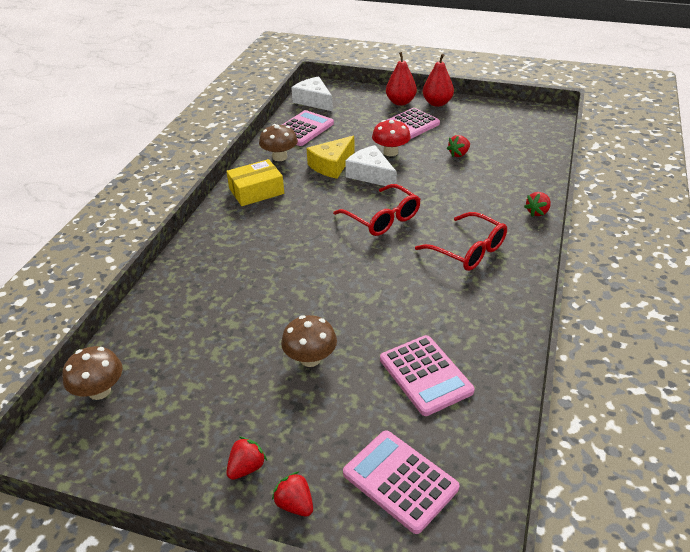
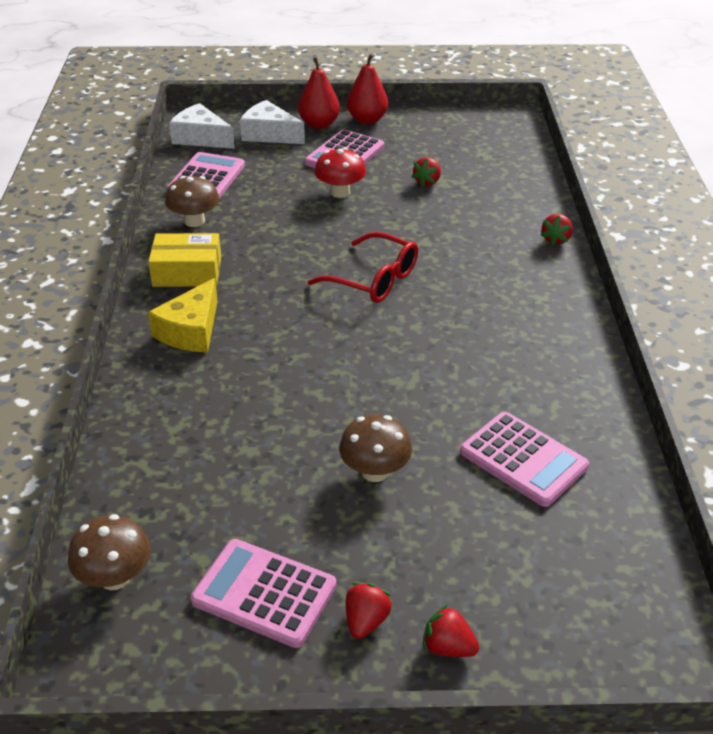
camera: 20 degrees left, 0 degrees up
(256, 191) = (187, 272): yellow box -> yellow box turned 45 degrees clockwise
(332, 165) = (272, 221): yellow cheese -> yellow cheese (191, 330)
(370, 175) = (329, 225): white cheese -> white cheese (269, 134)
(400, 480) = (556, 587): pink calculator -> pink calculator (264, 593)
(468, 250) = (498, 300): red glasses -> none

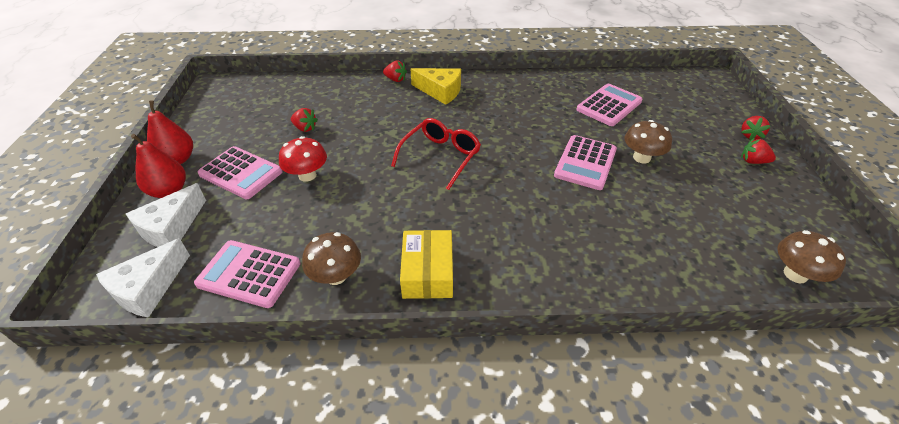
camera: 90 degrees left, 5 degrees up
(191, 330) = (517, 260): yellow cheese -> yellow cheese (440, 91)
(264, 593) = (760, 200): pink calculator -> pink calculator (585, 163)

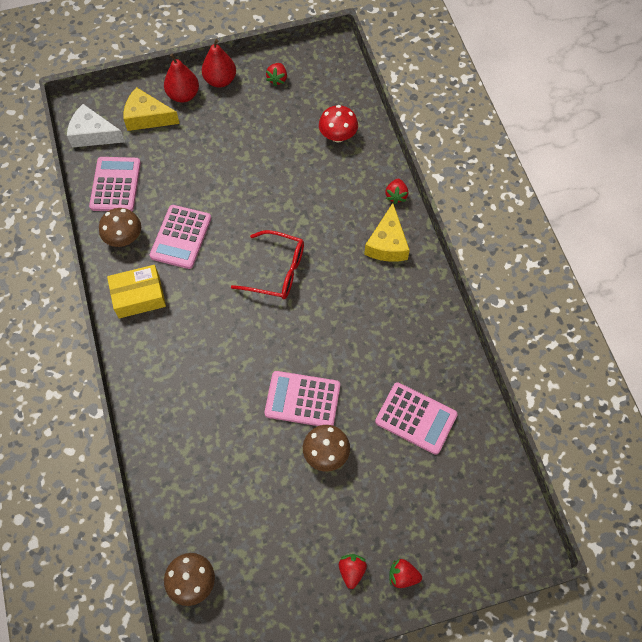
camera: 75 degrees right, 20 degrees up
(171, 228) = (147, 117): white cheese -> yellow cheese
(241, 173) = (215, 131): pink calculator -> pink calculator (181, 237)
(305, 128) = (287, 150): red strawberry -> red strawberry (277, 79)
(307, 175) = (225, 178): red mushroom -> red mushroom (338, 136)

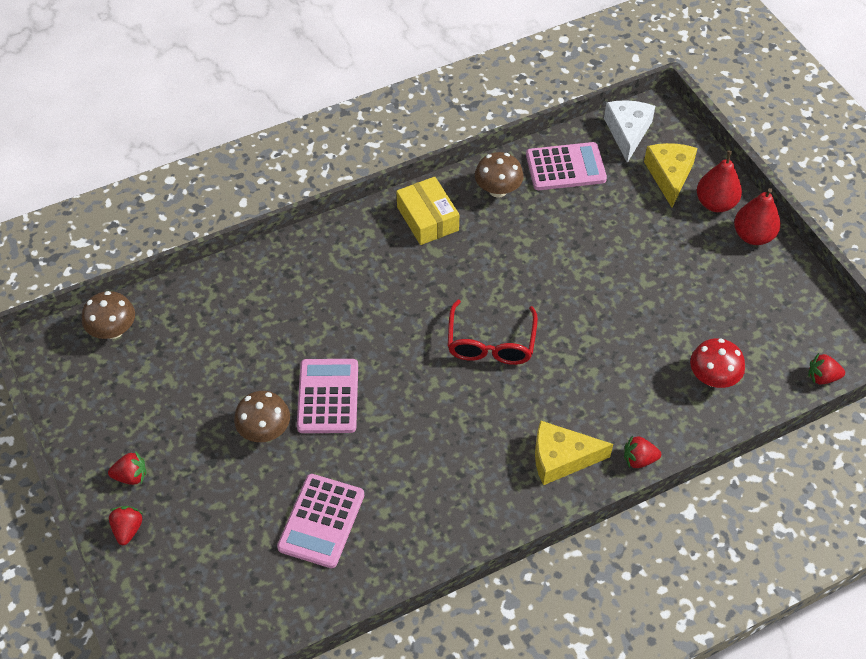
camera: 80 degrees right, 10 degrees down
(181, 237) = (513, 241): pink calculator -> none
(277, 79) = (779, 295): red strawberry -> red strawberry (822, 377)

